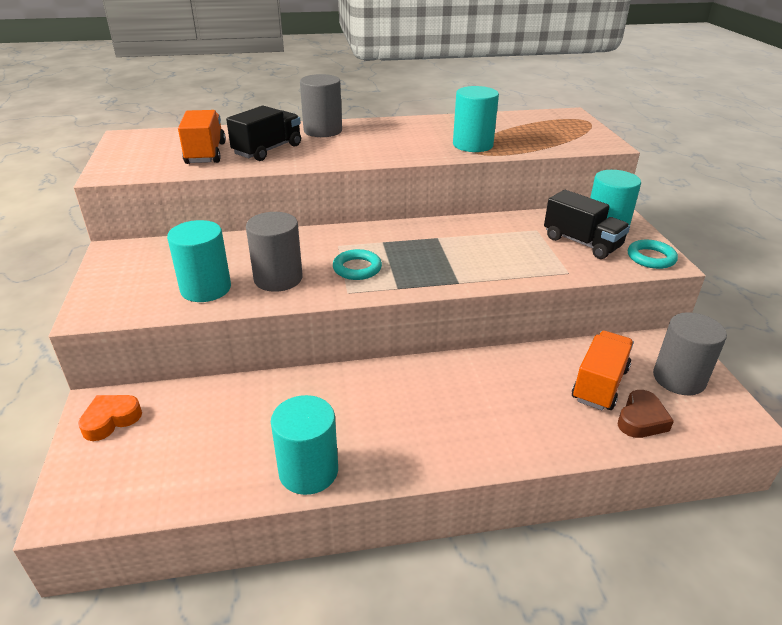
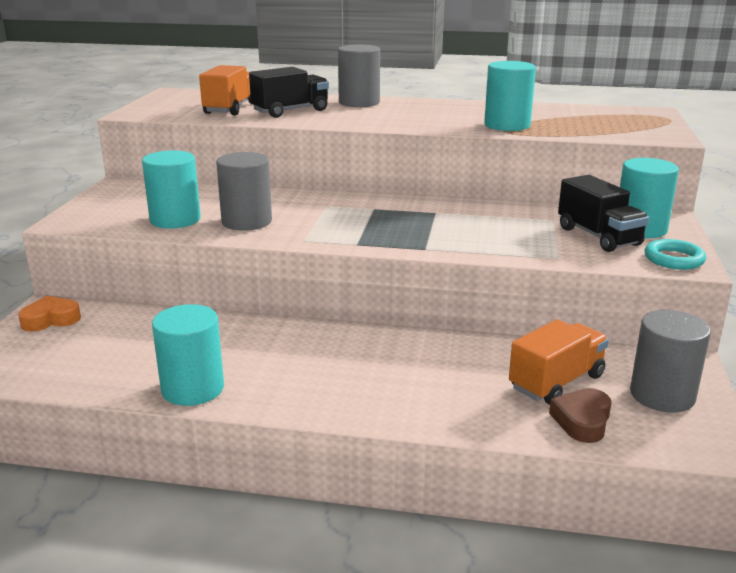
camera: 20 degrees right, 10 degrees down
(357, 268) = (329, 224): turquoise ring -> none
(641, 420) = (582, 421): brown heart -> brown heart turned 150 degrees clockwise

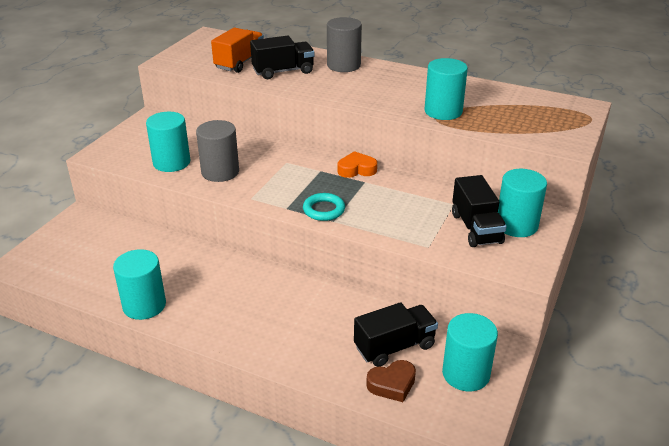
camera: 15 degrees right, 10 degrees up
(51, 320) = (78, 227): orange heart -> orange heart (356, 169)
(556, 382) = (394, 347): orange truck -> black truck
(582, 421) = (392, 384): brown heart -> brown heart turned 150 degrees counterclockwise
(662, 395) = (465, 374): grey cylinder -> turquoise cylinder
(674, 259) = (519, 263): turquoise ring -> turquoise ring (324, 210)

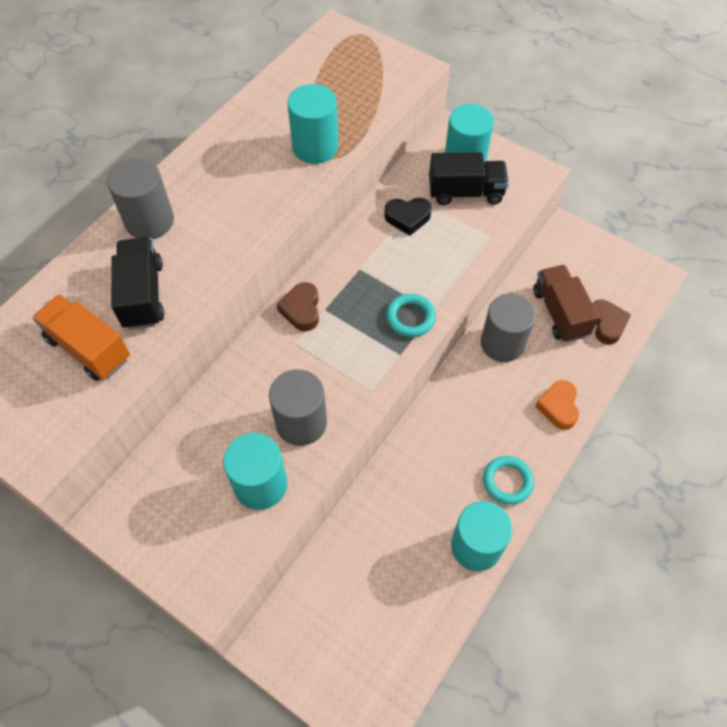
camera: 80 degrees left, 25 degrees up
(203, 320) = (507, 481): none -> turquoise ring
(317, 161) = (301, 310): none -> brown heart
(346, 308) = (502, 343): none -> grey cylinder
(356, 169) = (331, 272): orange heart -> orange heart (558, 407)
(394, 347) = (560, 313): black truck -> brown truck
(429, 199) = (407, 218): none -> black heart
(465, 374) = (595, 267): turquoise cylinder -> none

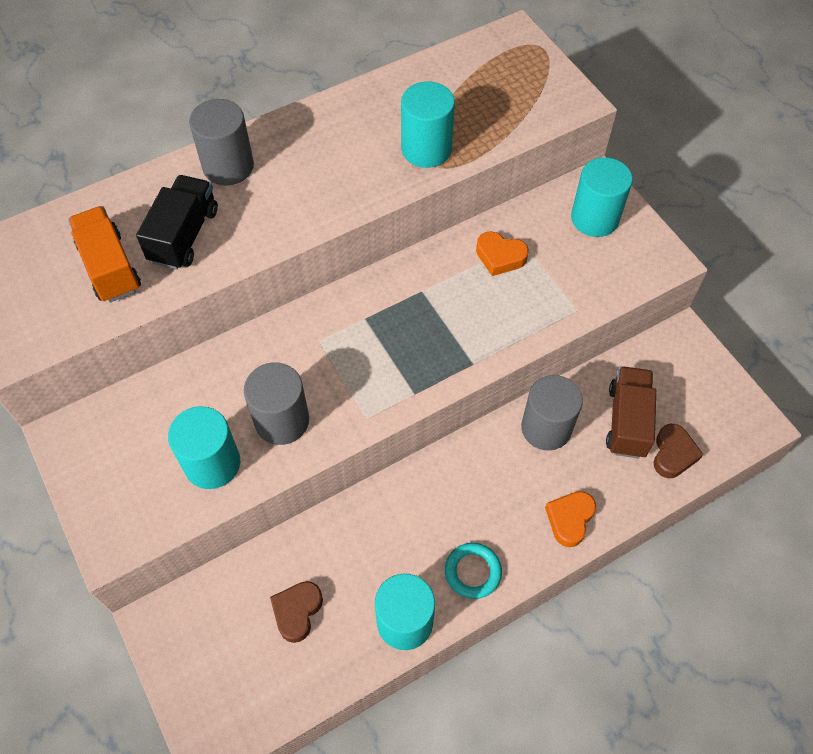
camera: 25 degrees right, 0 degrees up
(301, 310) = (342, 310): brown heart -> brown heart (297, 611)
(407, 218) = (500, 257): black heart -> orange heart
(410, 317) = (446, 360): turquoise ring -> none
(465, 192) = (576, 252): black truck -> none

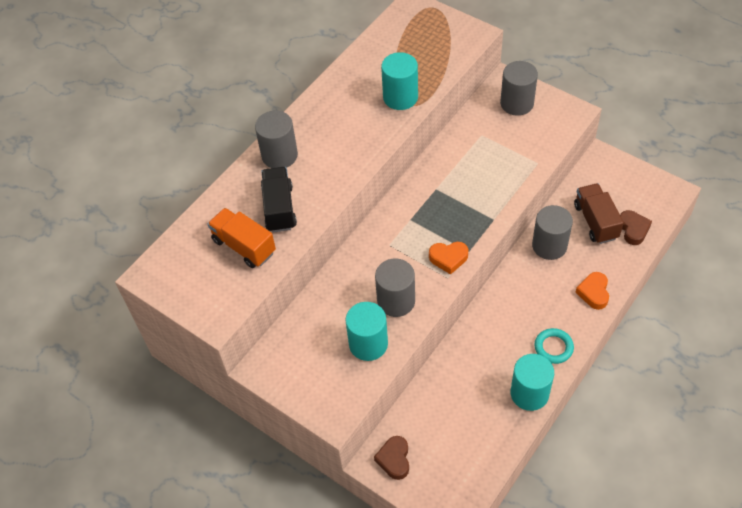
camera: 20 degrees left, 5 degrees down
(297, 611) = (460, 417): brown heart -> brown heart (394, 459)
(500, 257) = (472, 149): orange heart -> orange heart (448, 258)
(594, 218) = (517, 103): turquoise cylinder -> grey cylinder

